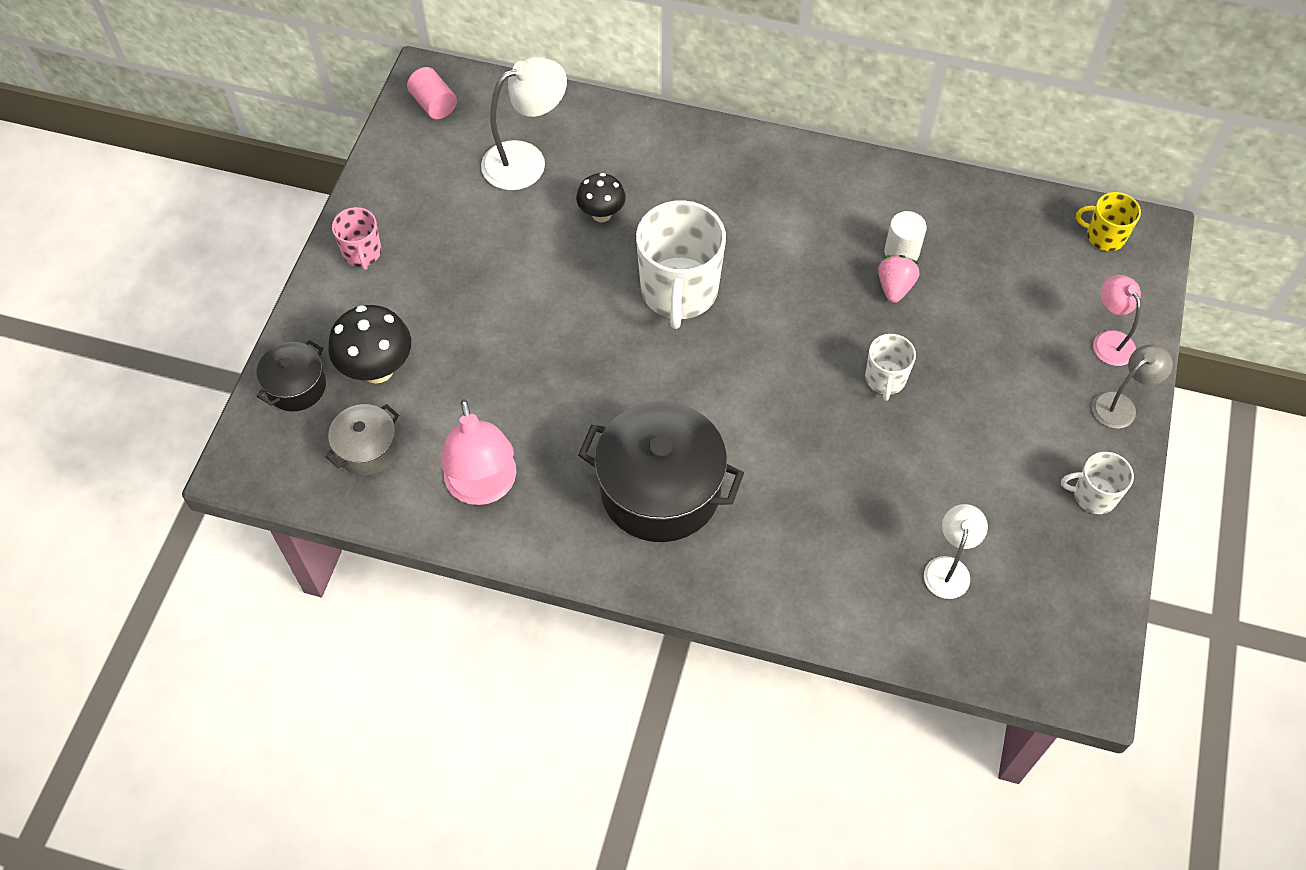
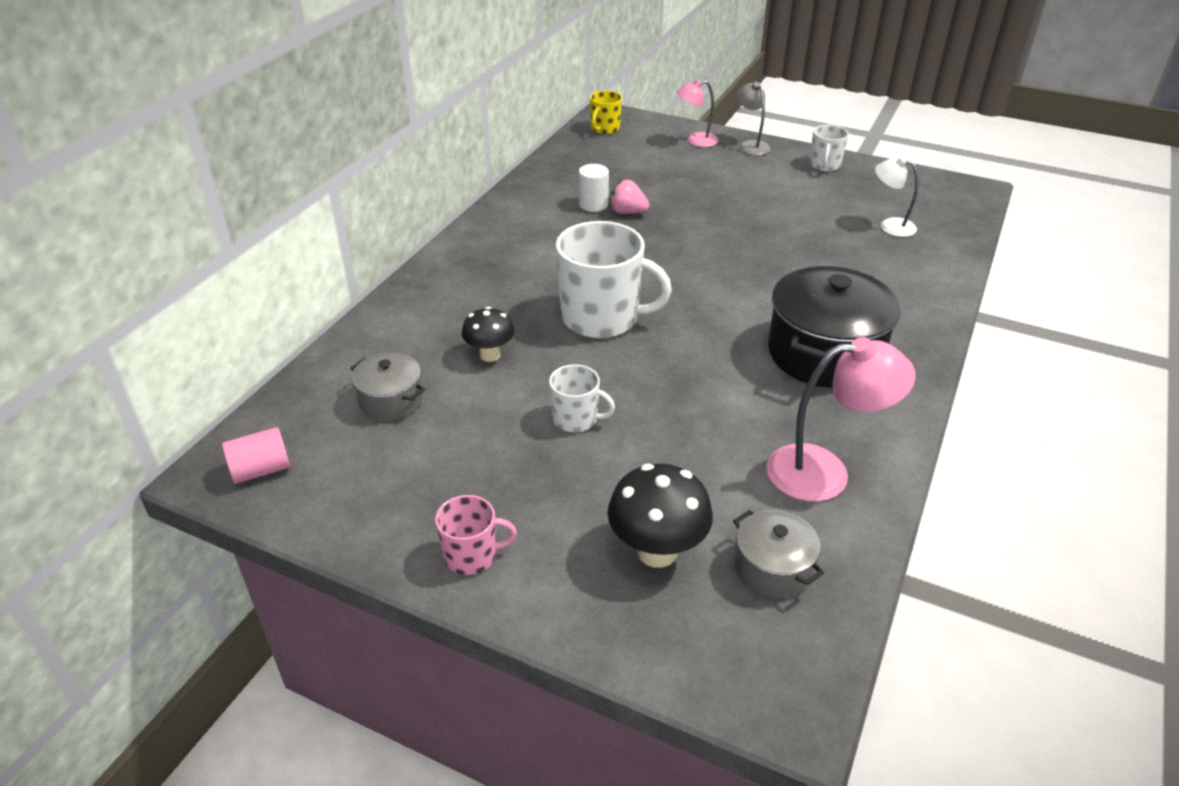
camera: 80 degrees left, 20 degrees down
(296, 386) = (671, 638): black pot -> none
(526, 160) = (391, 401): white lamp -> grey pot
(885, 379) = (717, 228): white mug -> white mug (576, 419)

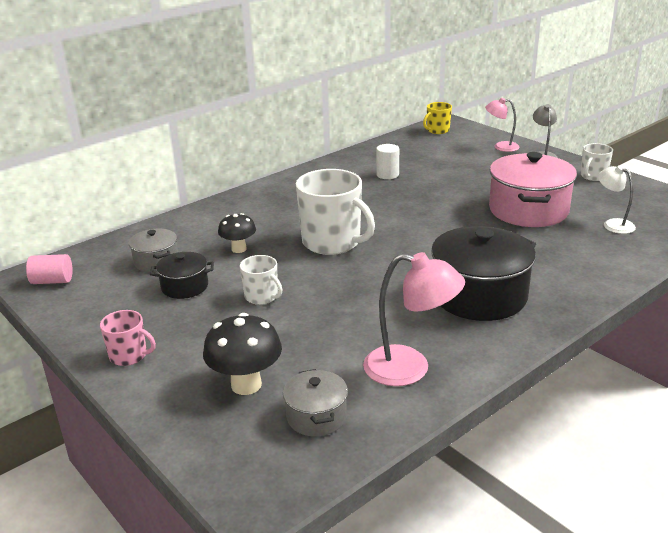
camera: 25 degrees right, 10 degrees down
(462, 430) = (185, 286): none -> black pot
(627, 212) = (408, 183): pink strawberry -> none
(791, 225) = (528, 210): none -> pink pot

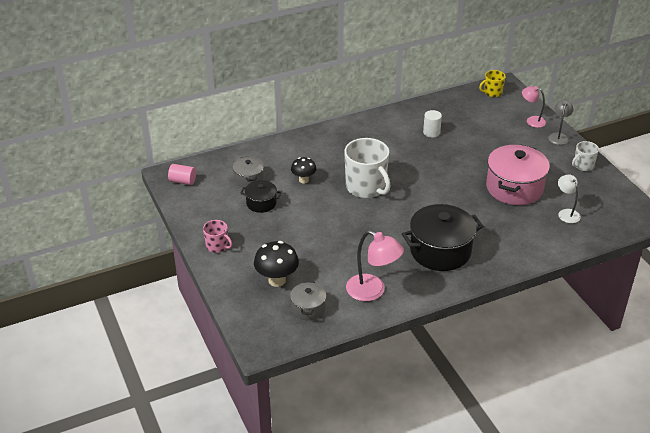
camera: 15 degrees right, 10 degrees up
(262, 296) = (306, 221): white mug -> none

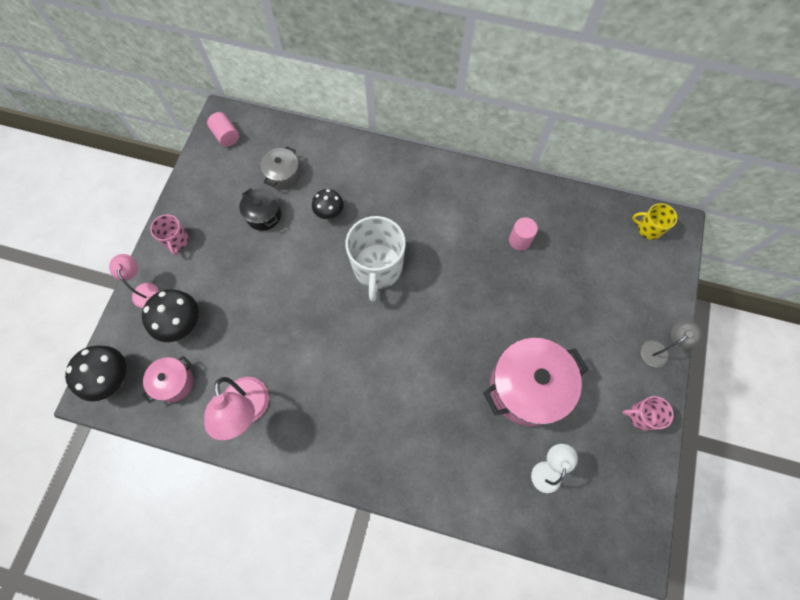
camera: 40 degrees right, 30 degrees up
(265, 331) = (114, 379): none -> black mushroom
(308, 308) = (174, 382): grey pot -> pink pot
(431, 132) = (519, 240): white cylinder -> pink cylinder
(440, 251) = (362, 412): black pot -> none
(532, 120) = (651, 303): pink lamp -> pink lamp (144, 289)
(583, 166) = (641, 416): white mug -> pink mug

